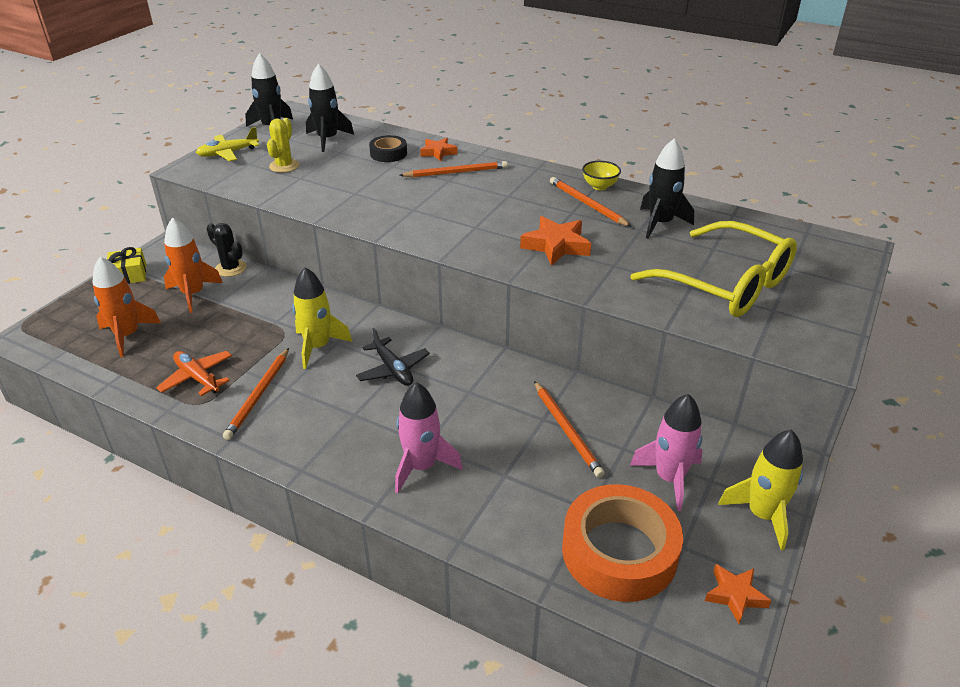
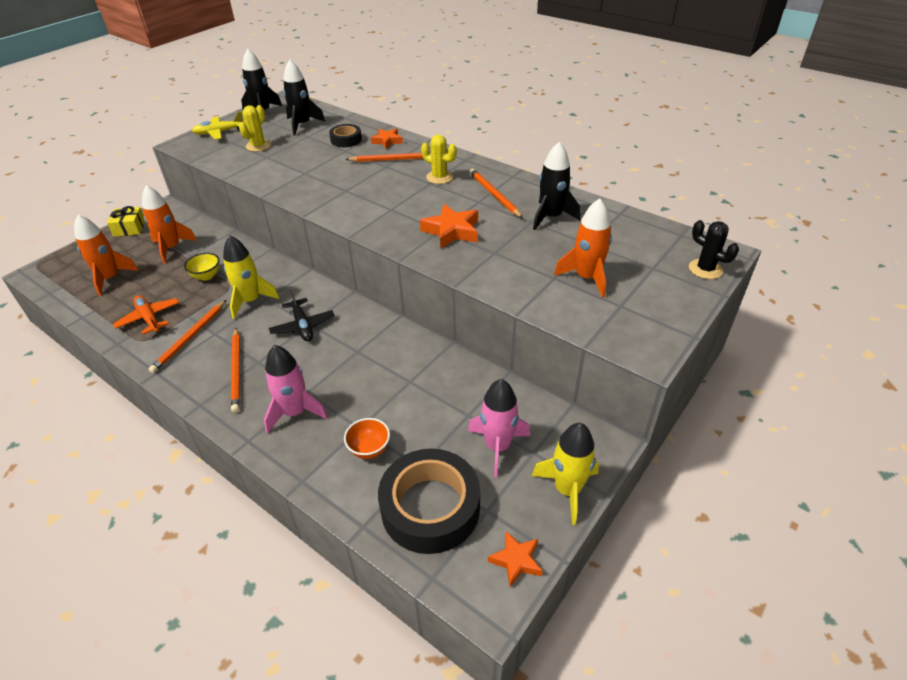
camera: 10 degrees right, 5 degrees up
(231, 268) = (208, 228): black cactus -> black cactus (705, 269)
(516, 189) = (439, 177): none -> yellow cactus
(525, 497) = (369, 449): none -> orange bowl
(567, 430) = (425, 394): orange pencil -> orange pencil (237, 371)
(599, 186) = (511, 179): yellow bowl -> yellow bowl (206, 276)
(619, 551) = (430, 507): orange tape -> black tape
(725, 284) = (586, 278): yellow glasses -> orange rocket

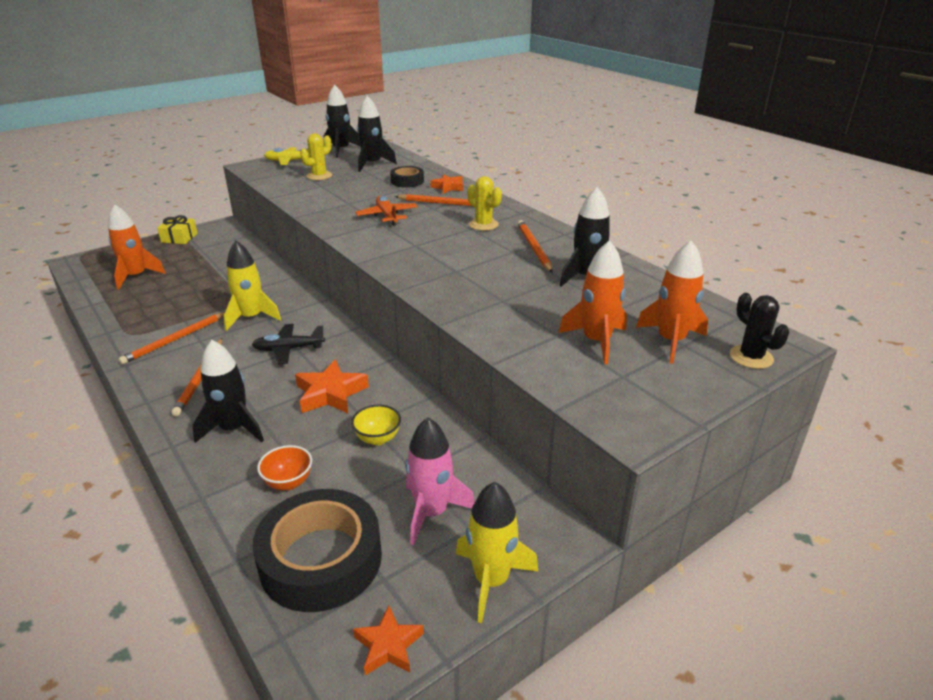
camera: 15 degrees right, 10 degrees down
(149, 318) = (148, 316): orange plane -> orange plane (387, 216)
(171, 248) = (206, 260): orange rocket -> orange rocket (670, 341)
(206, 276) = (223, 289): yellow bowl -> yellow bowl (377, 438)
(295, 412) = (233, 429): pink rocket -> black rocket
(302, 326) = (288, 349): black plane -> black plane turned 90 degrees clockwise
(451, 231) = (467, 274): orange star -> orange star (330, 393)

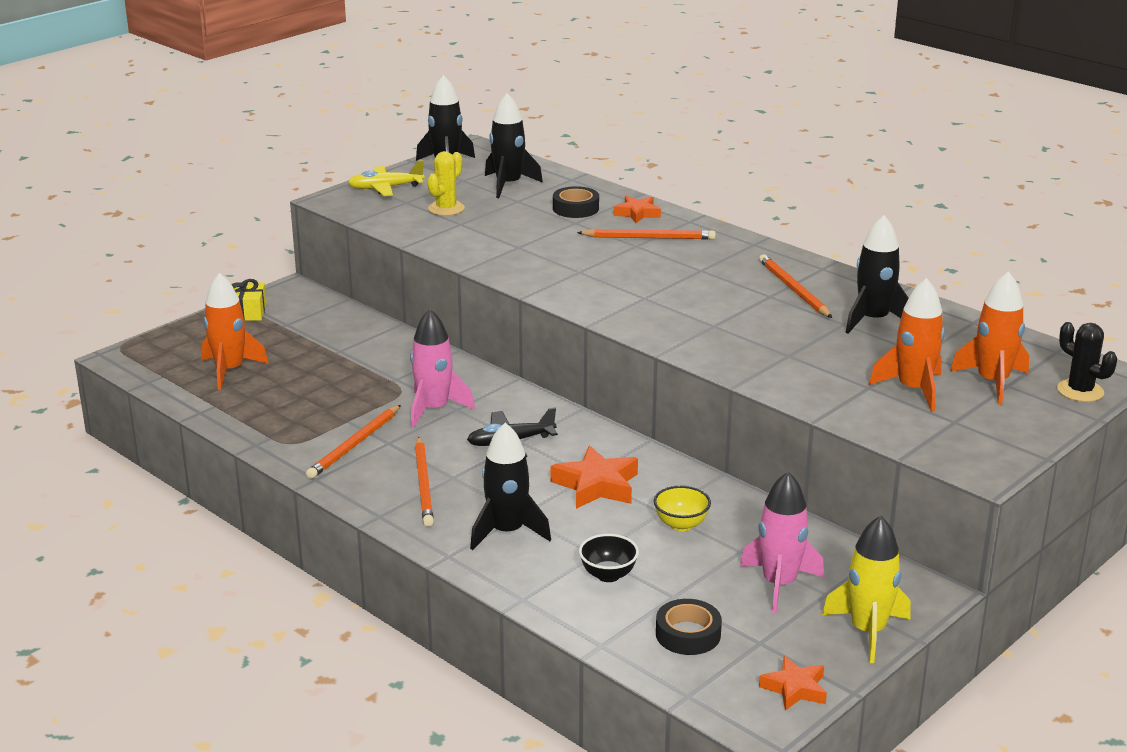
camera: 10 degrees left, 5 degrees down
(251, 317) = (434, 409): yellow rocket -> pink rocket
(288, 482) = (608, 575): orange bowl -> black bowl
(321, 559) = (688, 634): black tape -> black tape, size x0.51
(387, 216) = (582, 261): orange plane -> none
(483, 225) = (715, 263): yellow cactus -> none

